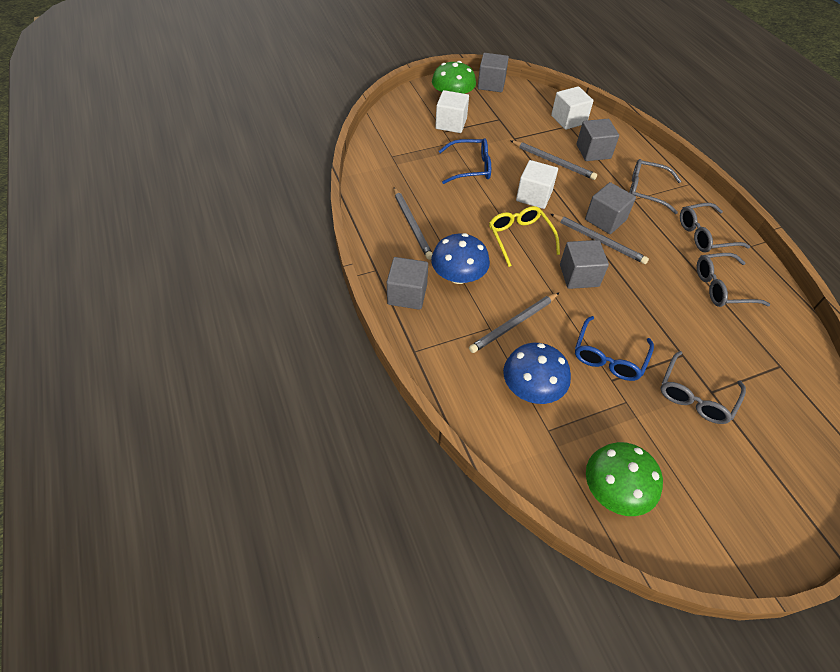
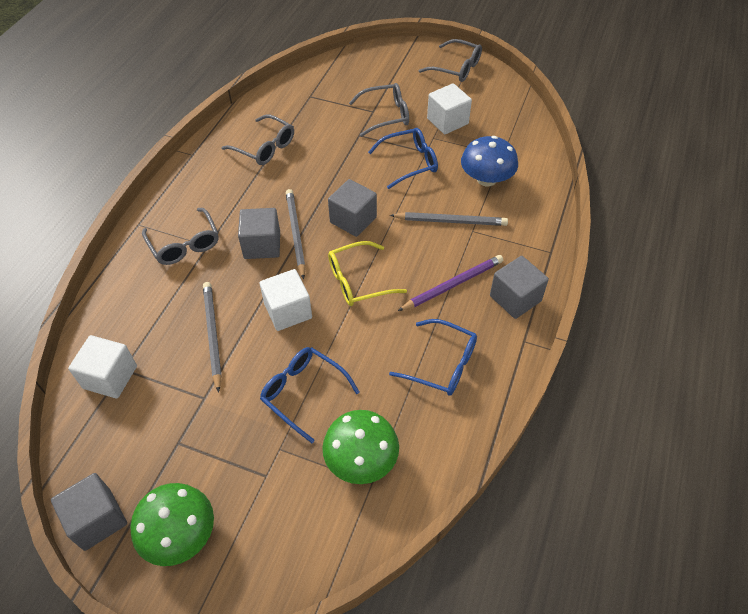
camera: 135 degrees left, 0 degrees up
(412, 225) = (443, 365): grey pencil -> blue glasses
(451, 123) = (242, 482): white cube -> white cube (447, 121)
(458, 276) = (453, 284): blue mushroom -> purple pencil
(519, 237) = (357, 281): yellow glasses -> yellow glasses turned 45 degrees clockwise
(593, 151) = (157, 317): grey cube -> none
(614, 490) = (497, 112): green mushroom -> green mushroom (361, 459)
(704, 235) = (210, 182): grey glasses -> grey glasses (457, 68)

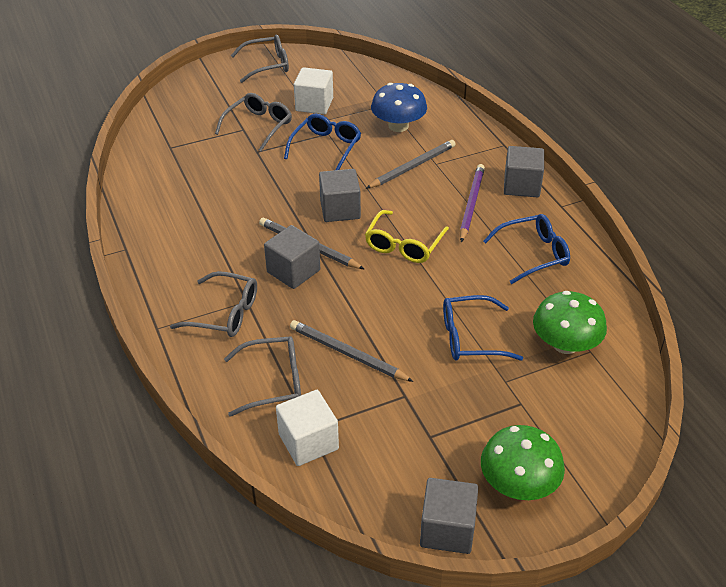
camera: 45 degrees left, 10 degrees down
(265, 148) = (188, 205): grey glasses -> grey glasses (274, 382)
(288, 311) = (381, 298): white cube -> none

